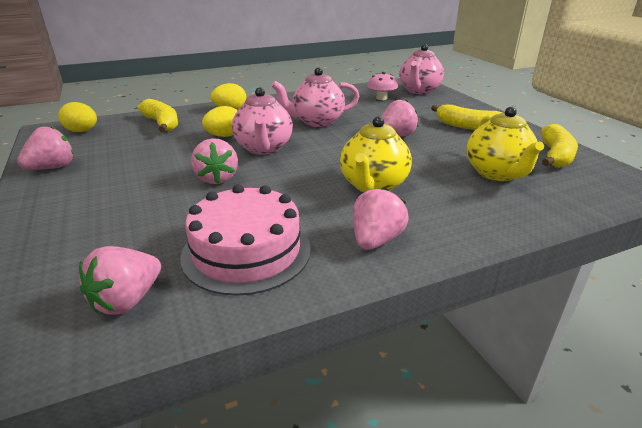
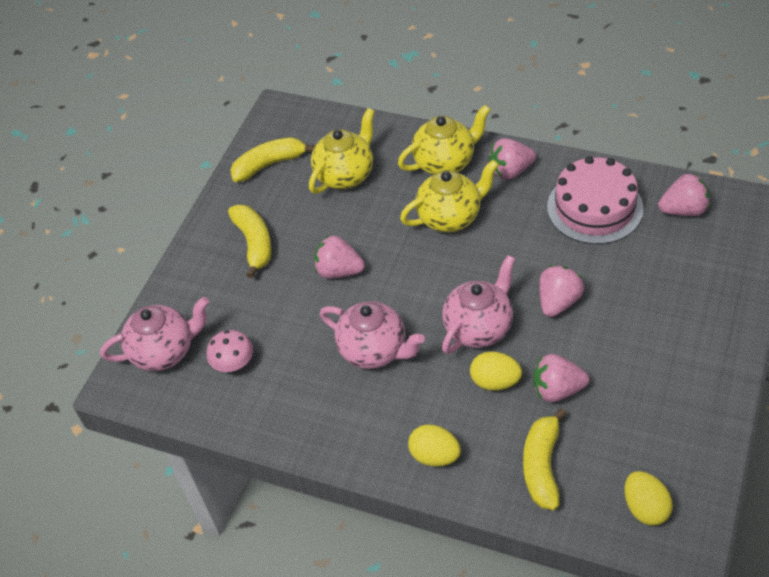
camera: 130 degrees left, 20 degrees up
(53, 167) = (698, 419): pink strawberry -> pink strawberry (557, 390)
(445, 217) = (445, 162): none -> yellow teapot

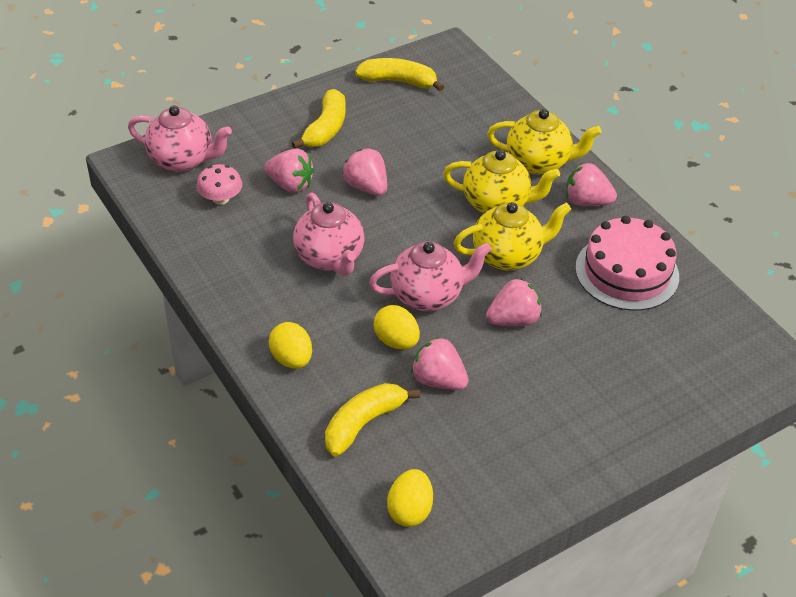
camera: 30 degrees right, 5 degrees down
(345, 175) = (448, 124): yellow teapot -> yellow teapot (508, 256)
(683, 210) = (704, 323): pink strawberry -> pink strawberry (290, 185)

